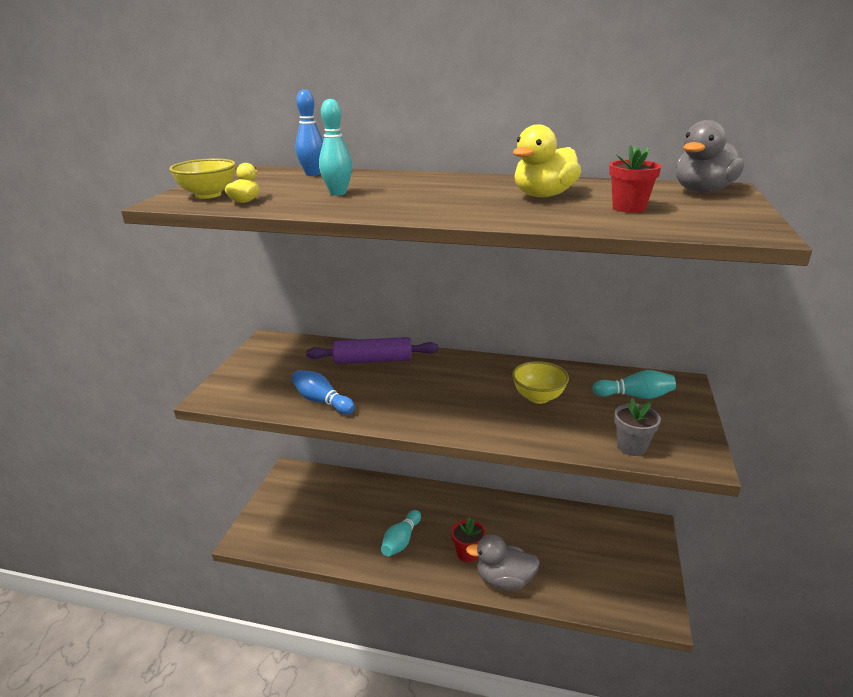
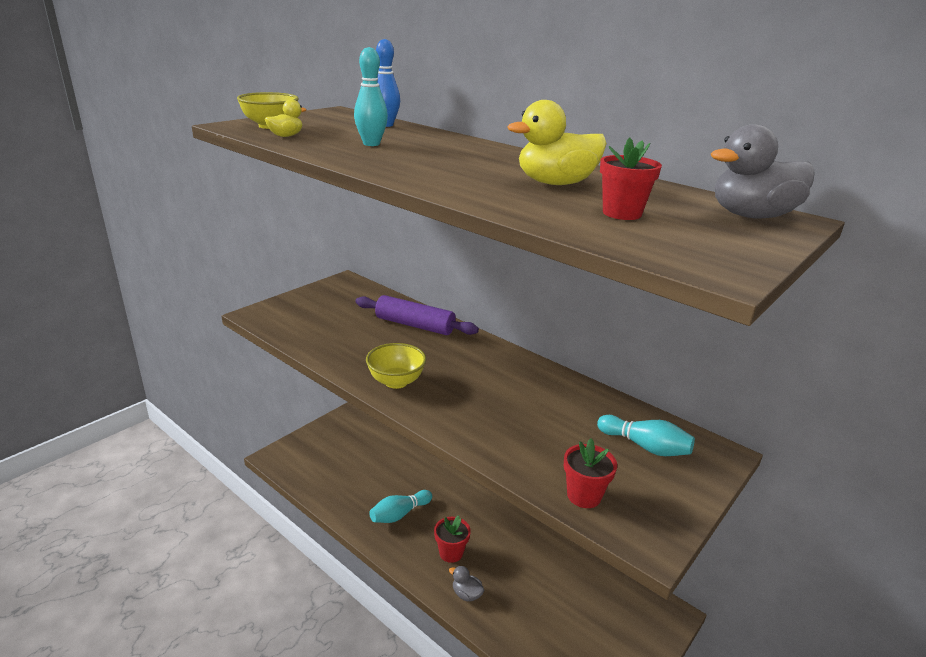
camera: 25 degrees right, 0 degrees up
(322, 401) = (335, 346): blue bowling pin -> none
(504, 580) = (466, 594): grey duck -> grey duck, size x0.52
(538, 397) = (536, 411): yellow bowl -> yellow bowl (396, 381)
(631, 447) = (584, 496): grey flower pot -> red flower pot

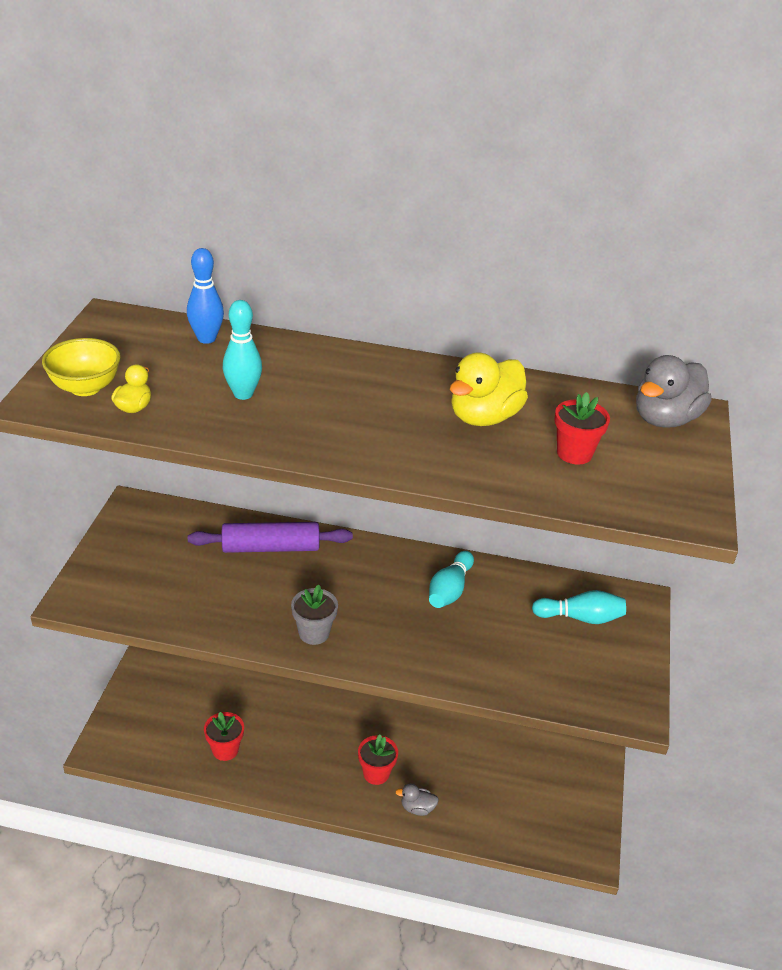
camera: 30 degrees left, 10 degrees up
(396, 381) = (314, 633): yellow bowl -> grey flower pot
(399, 514) = (296, 755): turquoise bowling pin -> turquoise bowling pin (449, 590)
(584, 496) = (563, 690): red flower pot -> red flower pot (225, 750)

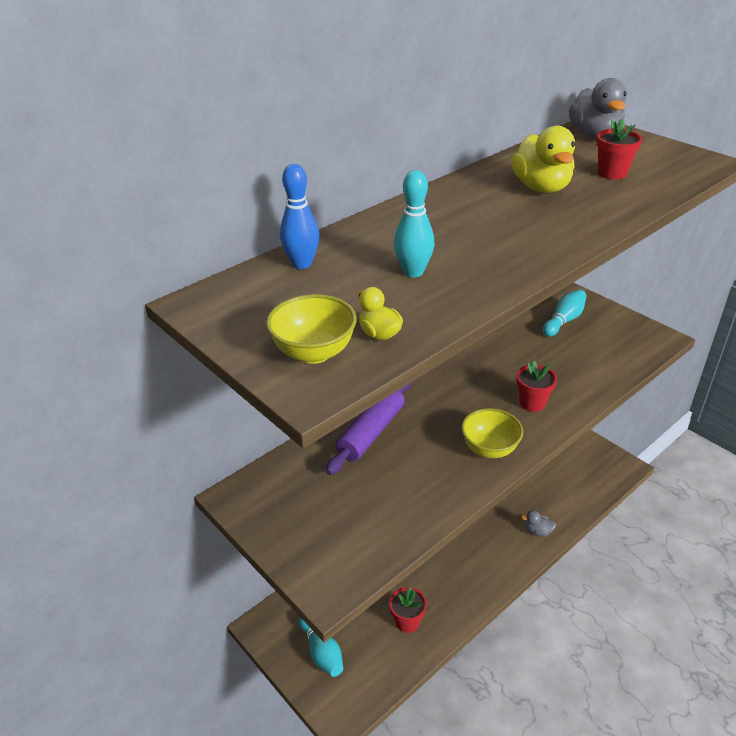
camera: 50 degrees left, 0 degrees up
(314, 633) = (489, 449): grey flower pot -> yellow bowl
(376, 773) = (493, 538): red flower pot -> red flower pot (532, 403)
(417, 808) = (538, 531): grey duck -> grey duck turned 60 degrees clockwise
(449, 590) = (494, 362): turquoise bowling pin -> turquoise bowling pin (321, 651)

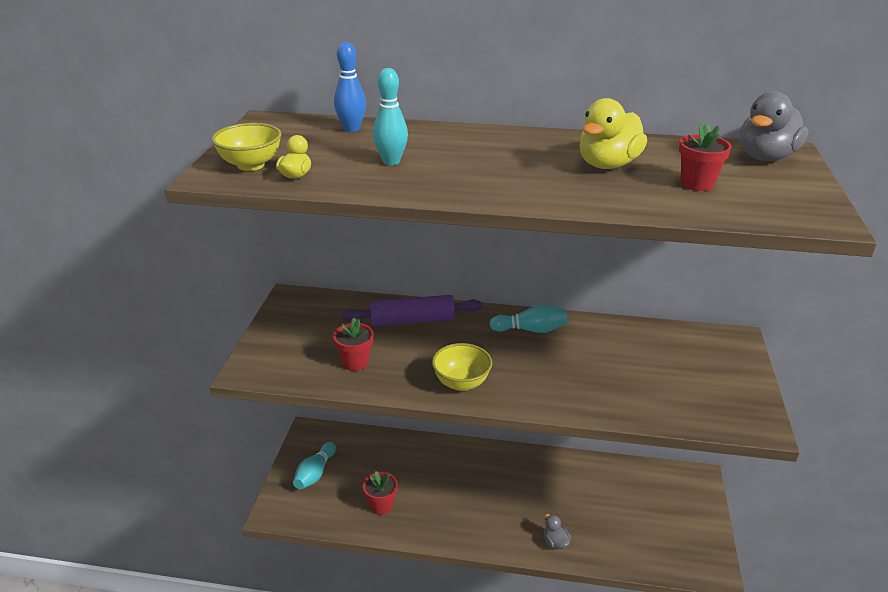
camera: 50 degrees right, 5 degrees down
(532, 403) = (547, 382): red flower pot -> red flower pot (355, 362)
(564, 321) = (690, 355): turquoise bowling pin -> turquoise bowling pin (531, 330)

